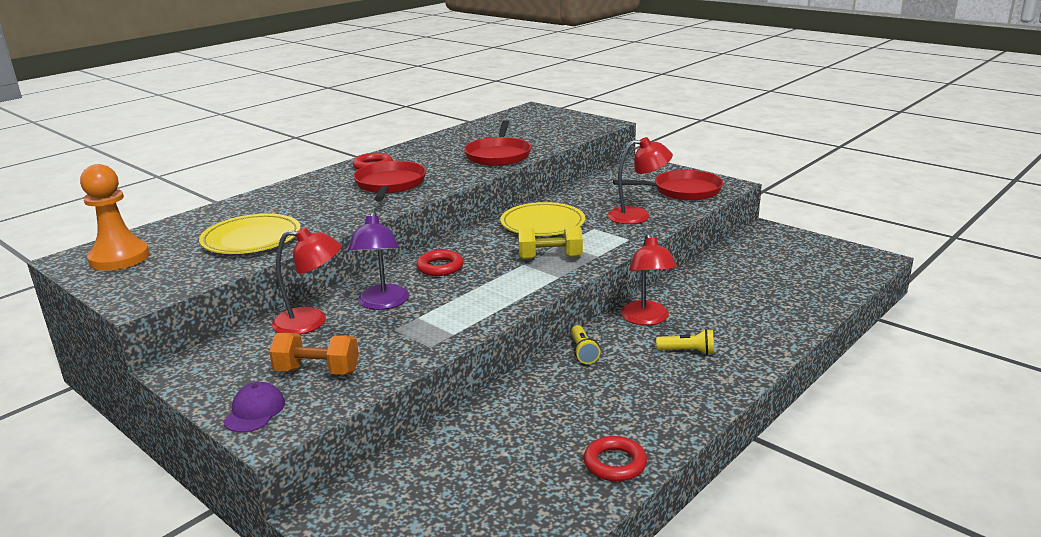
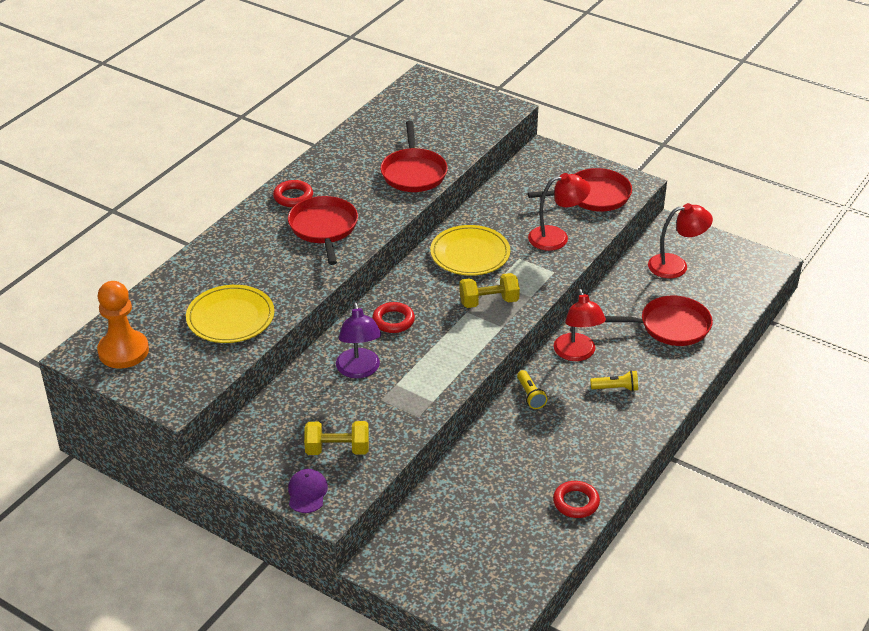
camera: 10 degrees left, 15 degrees up
(311, 322) = (307, 396): red lamp -> red lamp (676, 265)
(317, 371) = (337, 449): orange dumbbell -> yellow dumbbell
(760, 302) = (671, 326): none -> red pan

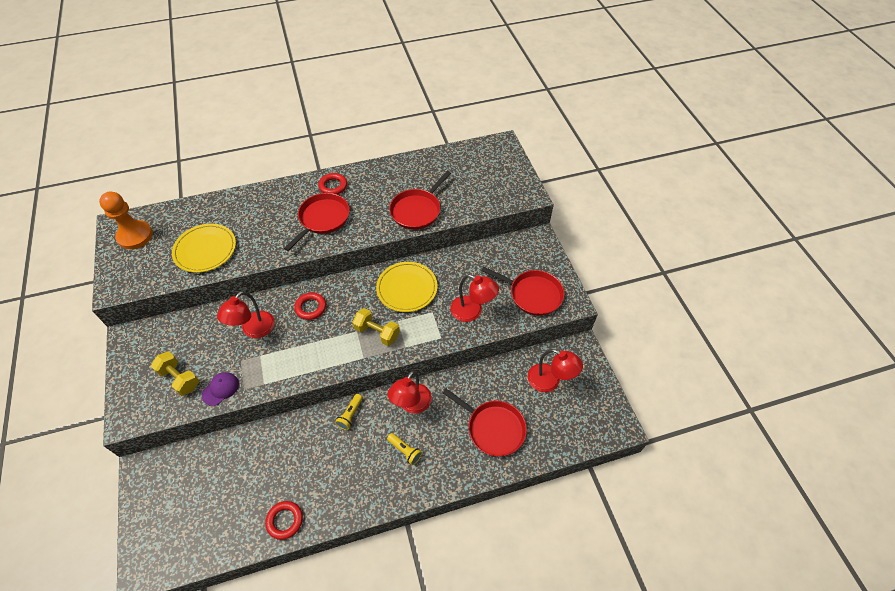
camera: 40 degrees right, 15 degrees up
(307, 493) = (132, 397): purple cap -> purple cap (220, 389)
(359, 370) = (254, 330): purple lamp -> red lamp

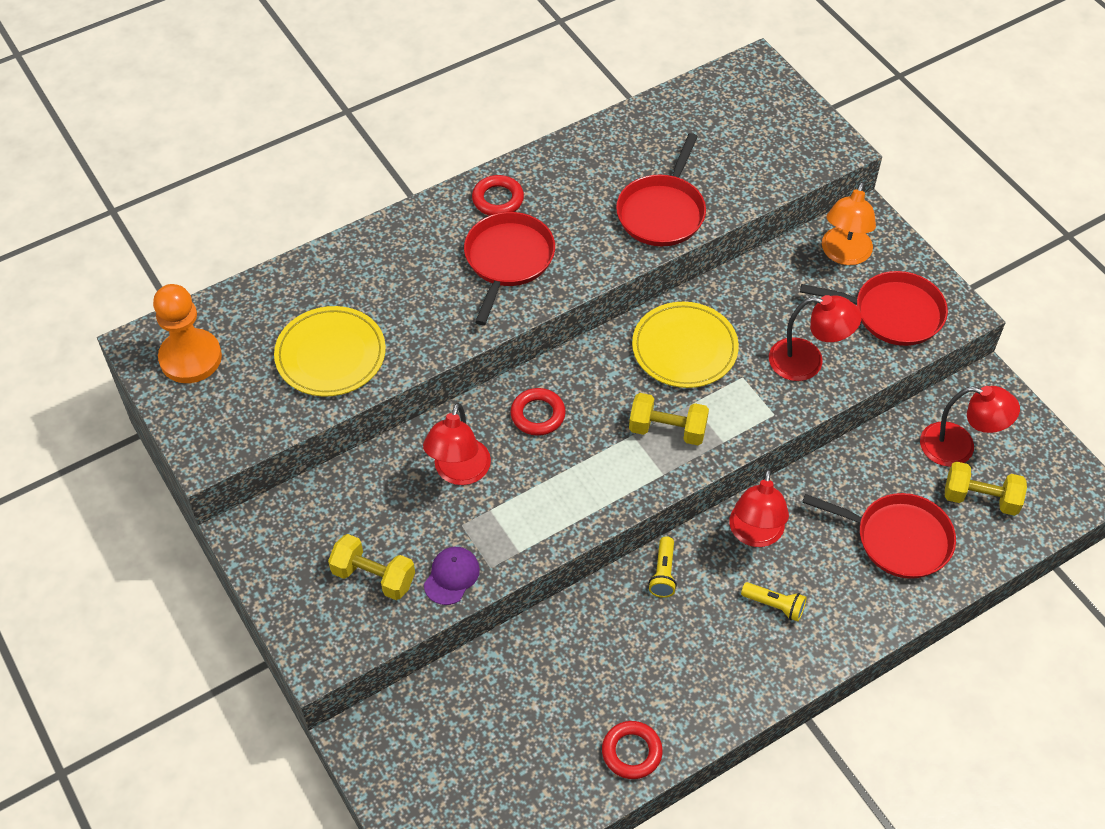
camera: 15 degrees left, 0 degrees up
(517, 255) = (844, 254): none -> orange lamp
(551, 415) = (980, 498): none -> yellow dumbbell

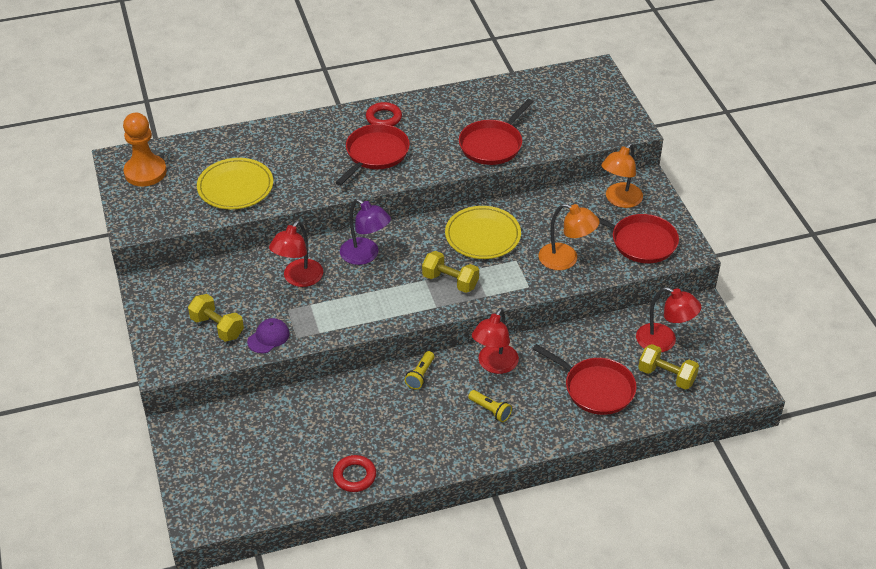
camera: 15 degrees right, 10 degrees down
(538, 415) = (365, 255): red ring -> purple lamp
(807, 362) = (566, 260): red lamp -> orange lamp

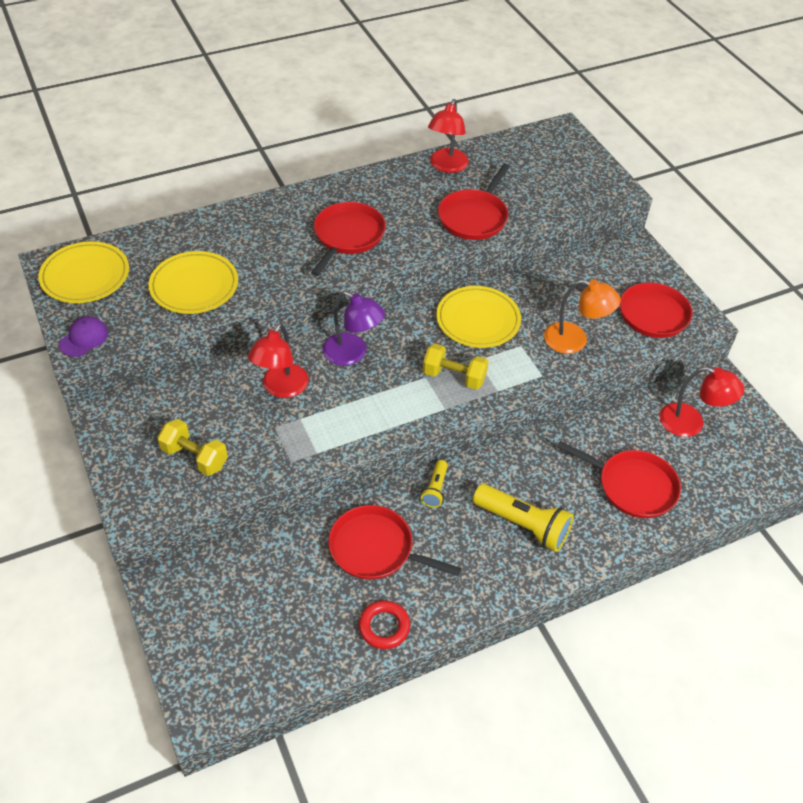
camera: 10 degrees left, 5 degrees up
(145, 172) = (85, 276): orange pawn -> yellow plate
(268, 337) = (258, 464): purple cap -> purple cap (84, 338)
(359, 417) = (375, 549): none -> red pan
(383, 118) = (348, 195): red ring -> none
(490, 410) = (523, 525): yellow flashlight -> yellow flashlight, size x1.87
(494, 365) = (515, 469): red lamp -> red lamp (446, 166)
(619, 200) = (614, 269): orange lamp -> none
(666, 376) = (704, 464): yellow dumbbell -> none

